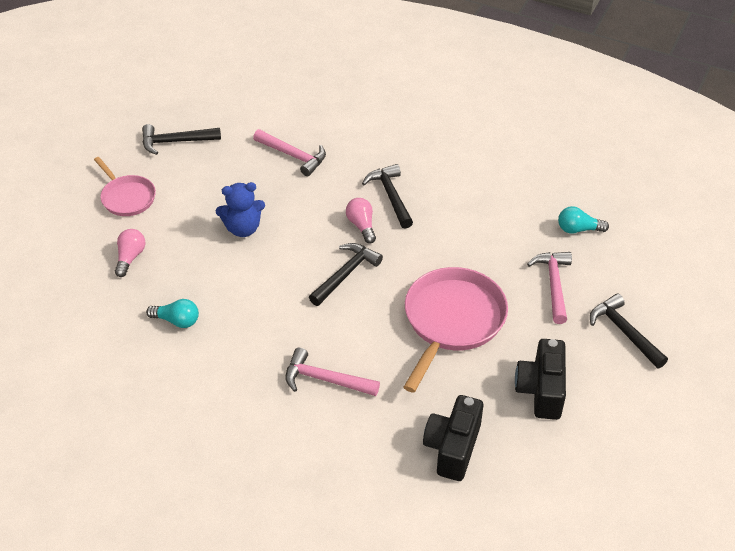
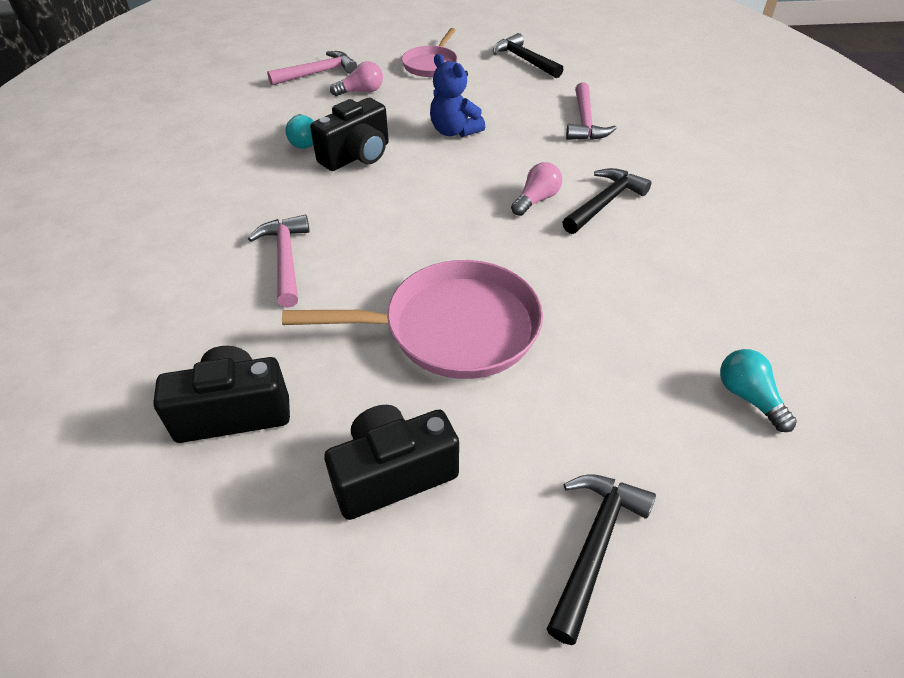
camera: 60 degrees right, 0 degrees up
(228, 296) = (357, 156): none -> black camera
(345, 274) = (453, 216): black hammer -> none
(553, 285) = (610, 410): pink hammer -> pink hammer (318, 73)

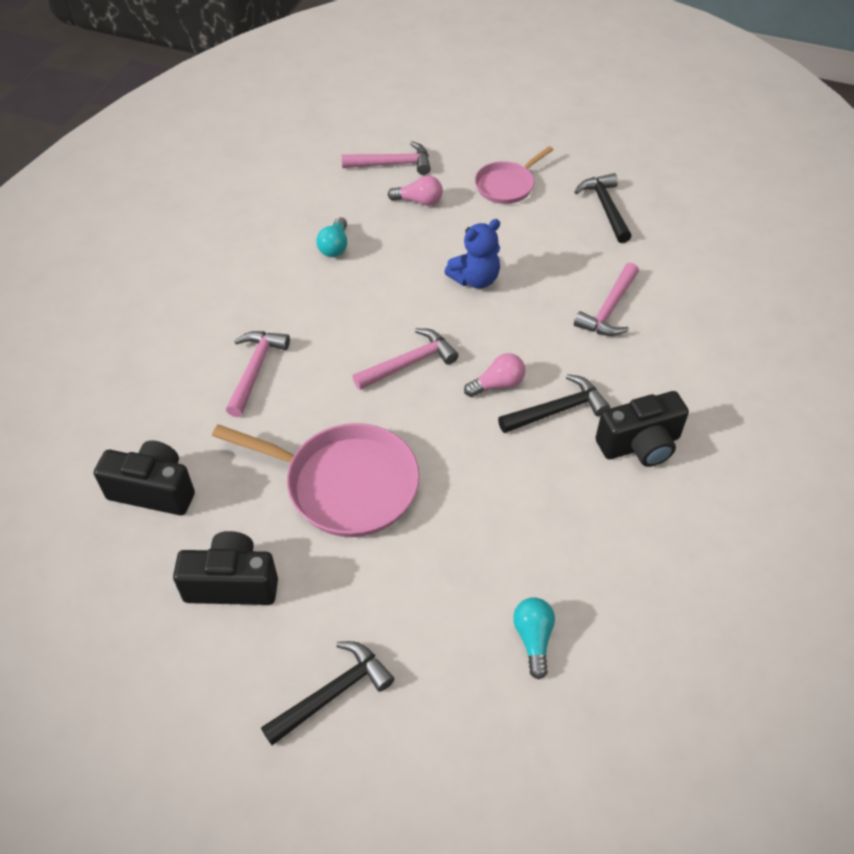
camera: 25 degrees right, 5 degrees up
(357, 156) = (371, 280): black camera -> black camera (640, 445)
(441, 208) = (409, 363): none -> pink hammer
(454, 131) = (475, 279): blue teddy bear -> blue teddy bear turned 105 degrees counterclockwise

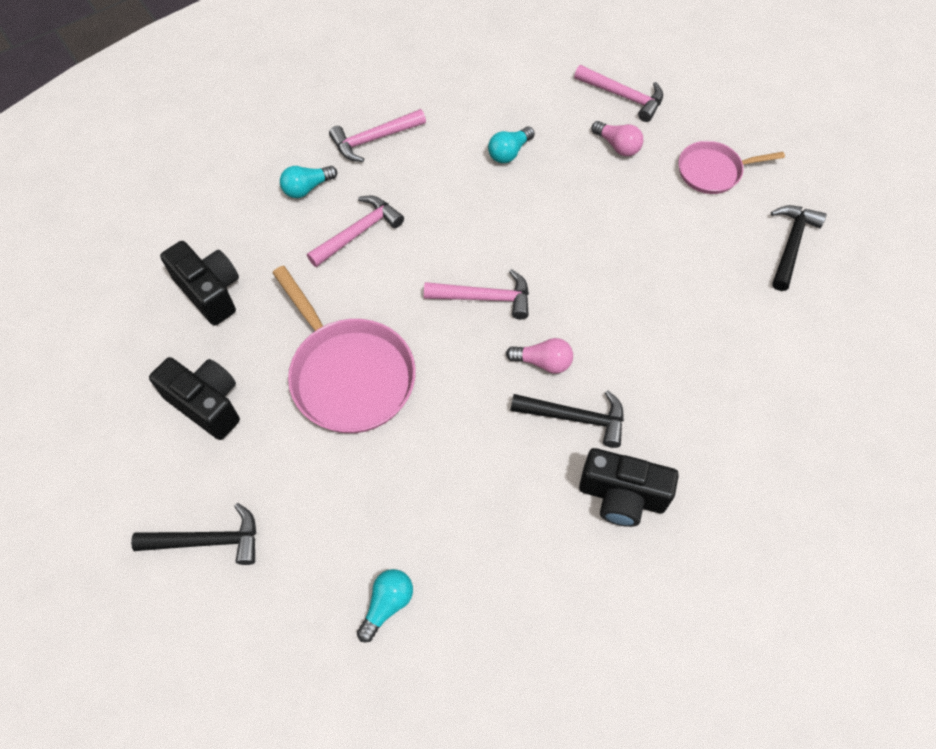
camera: 35 degrees right, 10 degrees up
(176, 359) = (307, 188): none -> turquoise light bulb
(475, 279) = (605, 250): blue teddy bear -> none
(609, 309) = (706, 349): pink hammer -> pink hammer (374, 139)

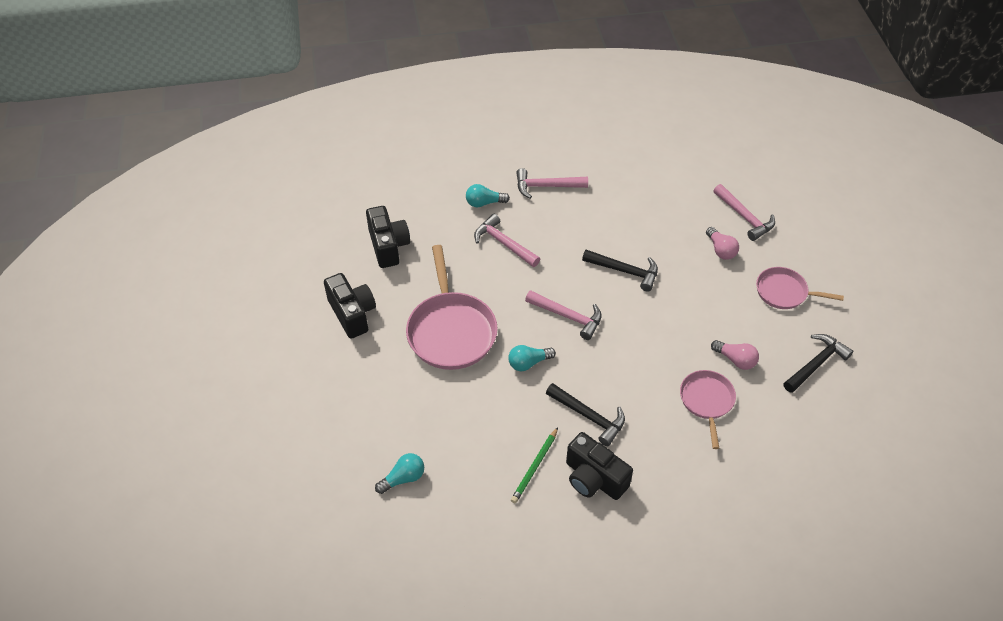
camera: 25 degrees right, 10 degrees down
(207, 541) = (313, 395): black hammer -> black hammer (625, 271)
(358, 232) = (504, 243): pink hammer -> pink hammer turned 120 degrees counterclockwise
(509, 152) = (637, 227): turquoise light bulb -> turquoise light bulb (528, 363)
(543, 362) = (586, 373): pink light bulb -> pink light bulb (735, 360)
(544, 513) = (534, 467): none -> green pencil
(698, 340) = (707, 401): none -> pink pan

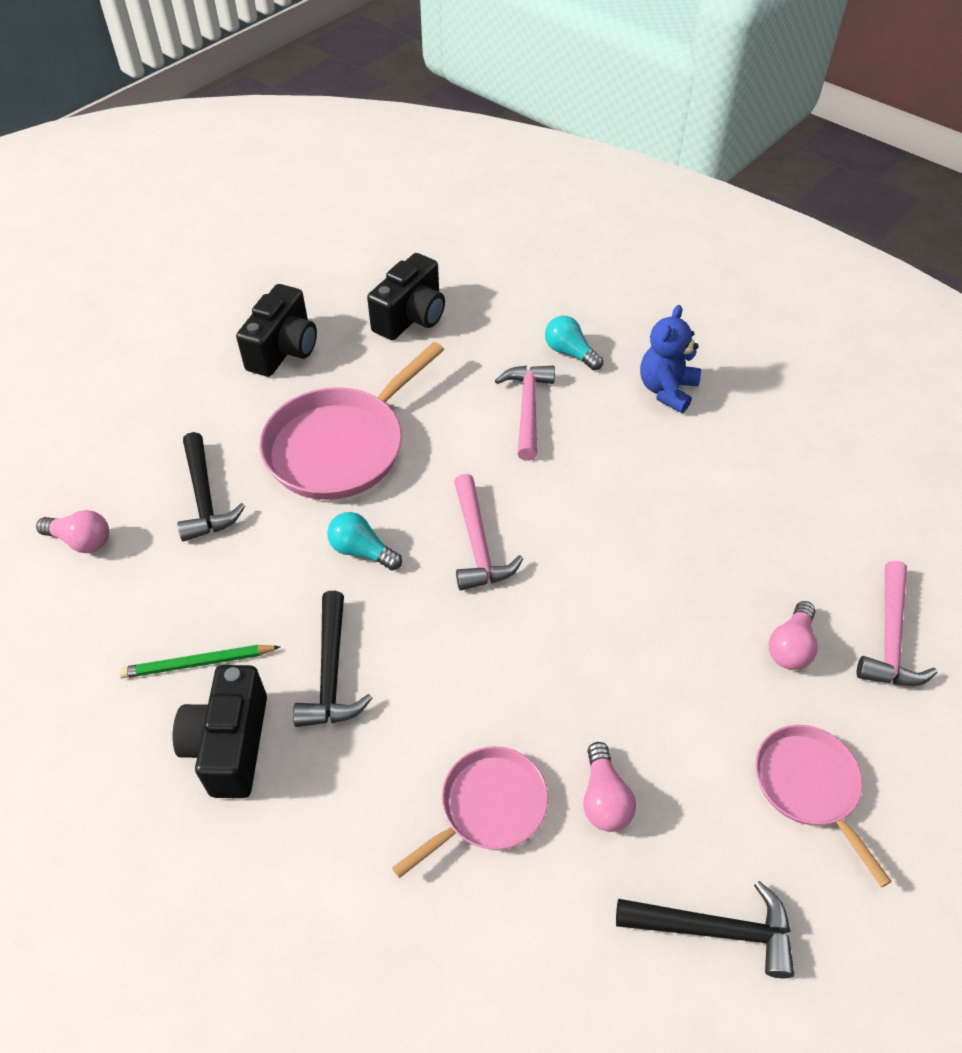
camera: 50 degrees right, 0 degrees up
(403, 478) = (81, 541): turquoise light bulb -> pink light bulb
(546, 186) = (667, 390): pink hammer -> blue teddy bear
(625, 271) = (621, 557): black hammer -> black hammer (204, 497)

